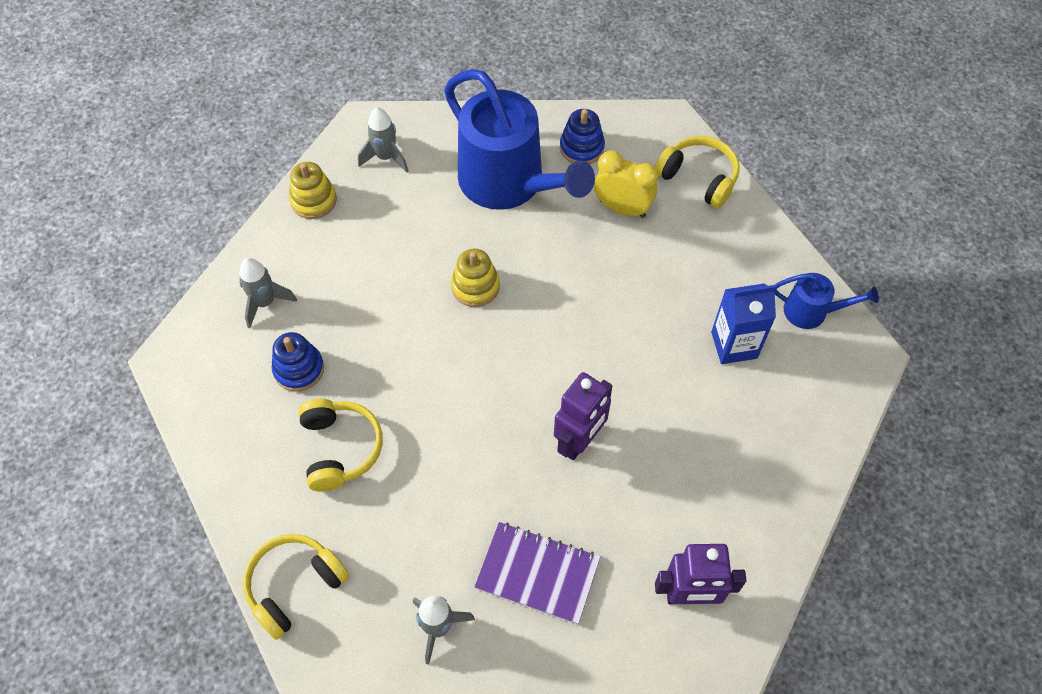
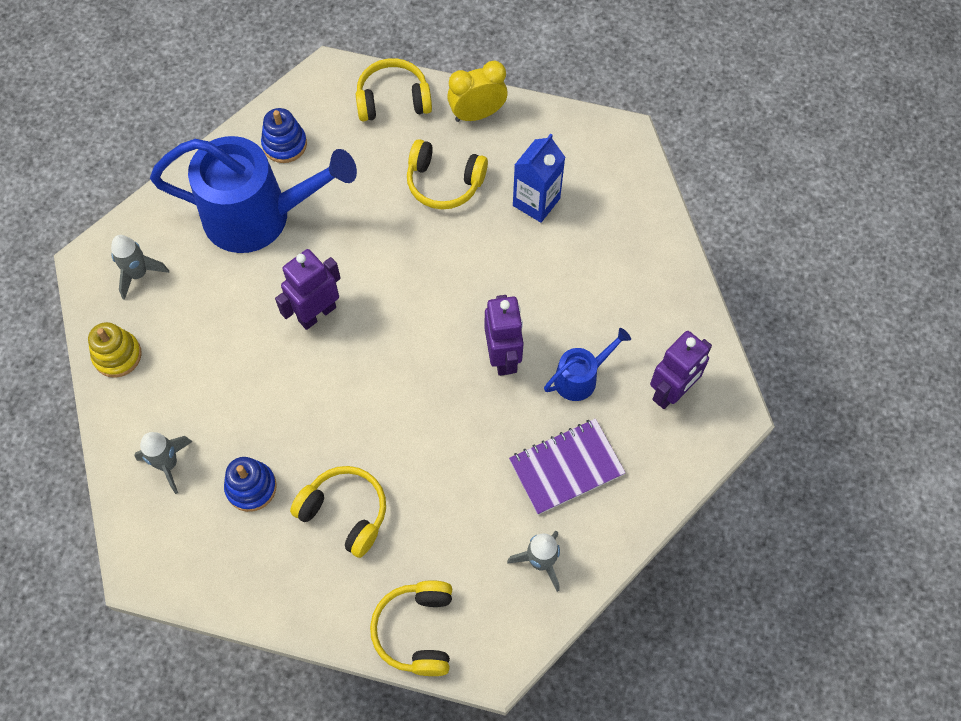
camera: 45 degrees left, 5 degrees up
(475, 286) = (316, 313): yellow stacking toy -> purple robot
(622, 208) = (362, 167): yellow clock -> yellow clock (477, 114)
(674, 270) = (444, 182): none -> yellow headphones
(812, 311) = (563, 136): blue watering can -> blue watering can (581, 377)

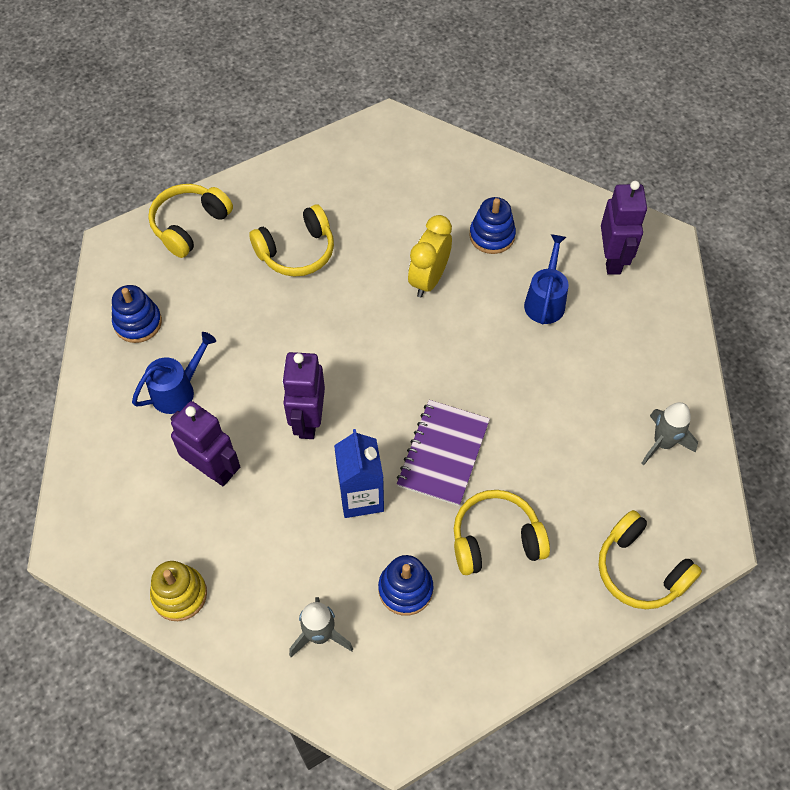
camera: 45 degrees left, 5 degrees down
(138, 274) = (125, 518): grey rocket -> none
(259, 216) = (178, 390): blue watering can -> blue watering can, size x0.46
(477, 114) = (266, 187): yellow clock -> yellow clock (428, 279)
(503, 357) = (478, 333): purple robot -> purple robot (213, 469)
(536, 202) = (379, 212): blue carton -> blue carton (361, 497)
(566, 467) = (605, 367): purple notebook -> purple notebook (443, 454)
(599, 292) = (492, 236): none -> blue stacking toy

